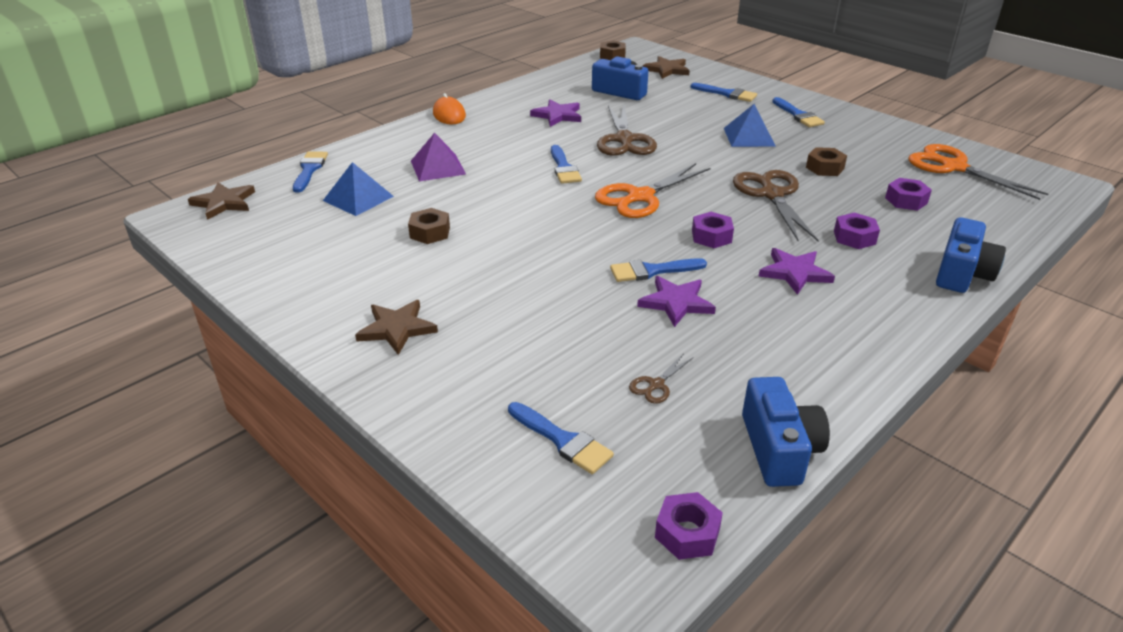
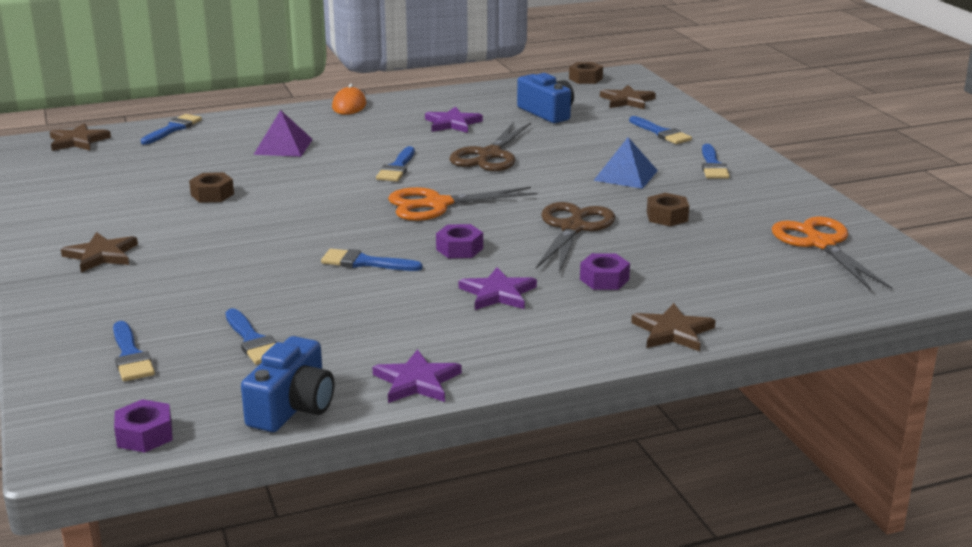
camera: 25 degrees right, 10 degrees down
(358, 198) = (186, 158): blue pyramid -> none
(656, 385) = (253, 341): brown scissors -> blue brush
(676, 303) = (352, 290): purple star -> purple star (416, 381)
(906, 200) = (713, 261): purple nut -> none
(962, 273) = (672, 332): blue camera -> brown star

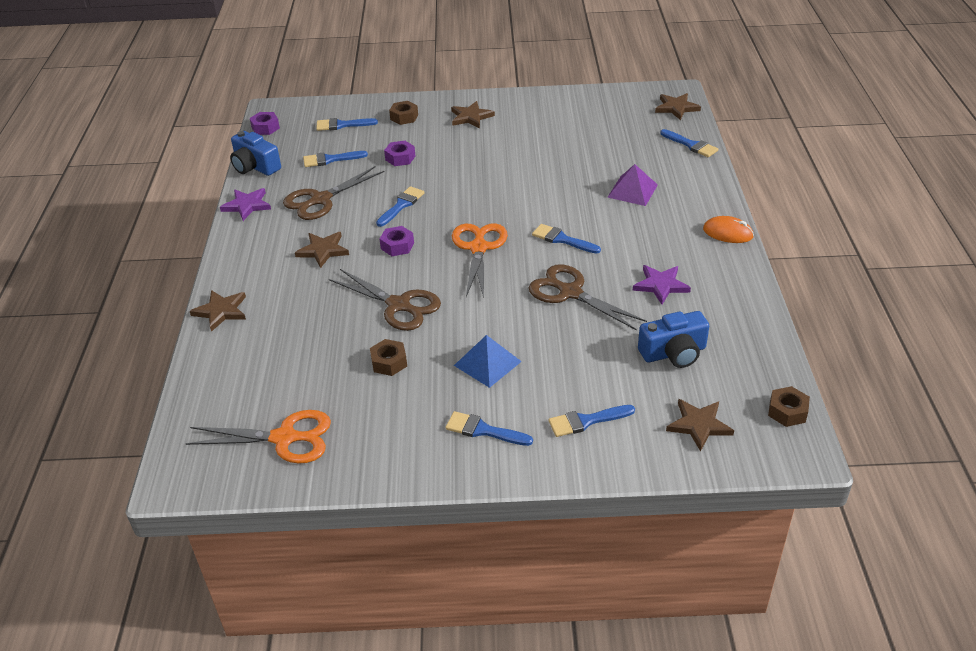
camera: 110 degrees right, 15 degrees up
(212, 194) = (547, 156): brown nut -> brown nut (404, 117)
(375, 323) = (320, 200): none -> brown scissors
(498, 293) = (323, 250): purple star -> brown star
(604, 279) = (309, 300): purple nut -> purple nut (400, 158)

